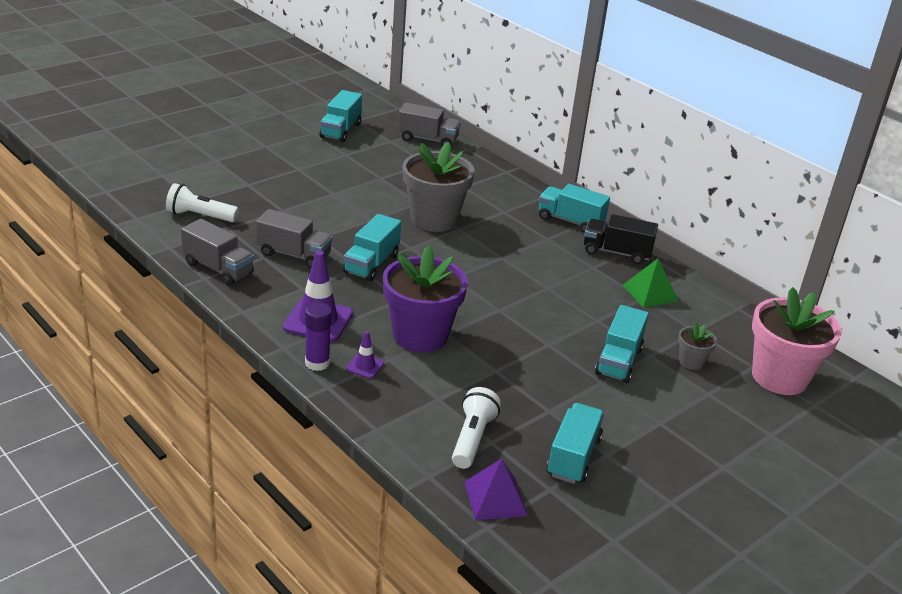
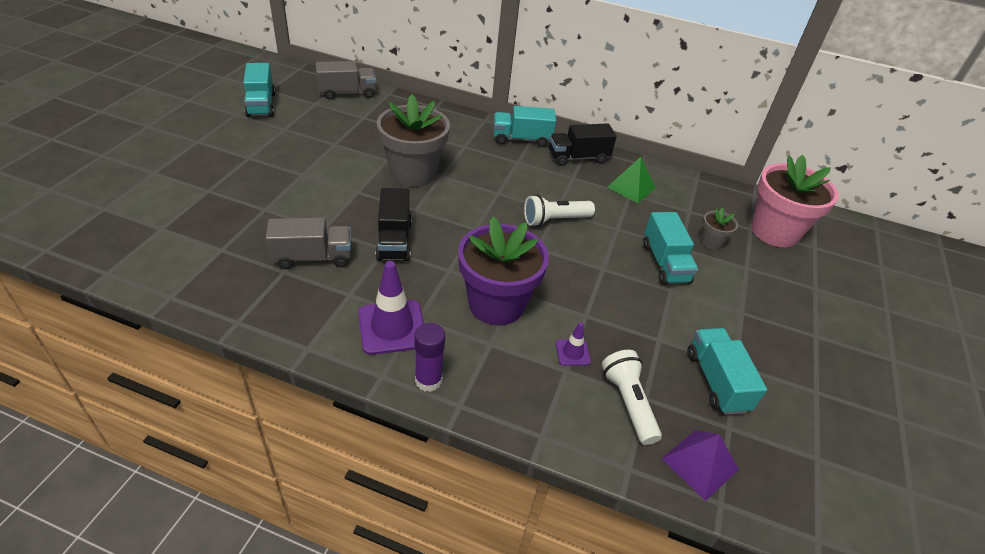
camera: 30 degrees left, 10 degrees up
(200, 216) = (180, 245): white flashlight -> white flashlight (554, 220)
(218, 268) = (244, 304): grey truck -> none
(365, 366) = (475, 363): purple traffic cone -> purple traffic cone (572, 353)
(371, 264) = (394, 240): turquoise truck -> black truck

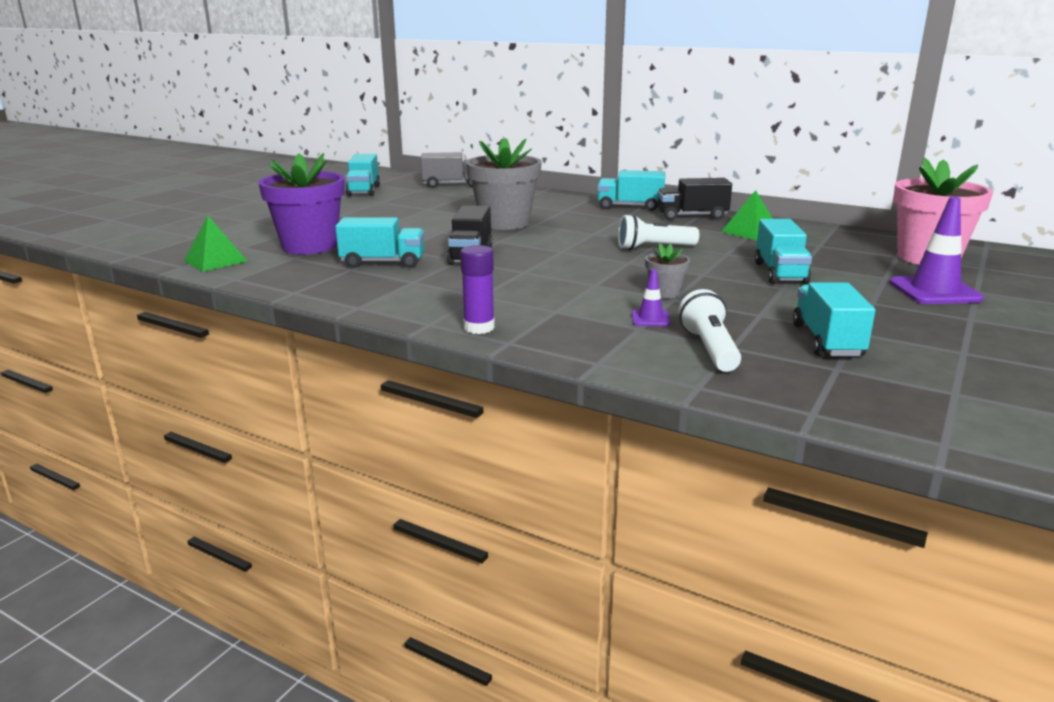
camera: 15 degrees right, 20 degrees down
(140, 260) = (215, 261): none -> green pyramid
(313, 257) = (383, 262): grey truck -> turquoise truck
(392, 327) = (450, 299): purple traffic cone -> purple traffic cone (934, 291)
(496, 304) = (570, 290): purple flower pot -> purple flower pot (310, 246)
(700, 463) = (791, 388): purple pyramid -> none
(711, 242) = (843, 262): grey flower pot -> grey flower pot (664, 293)

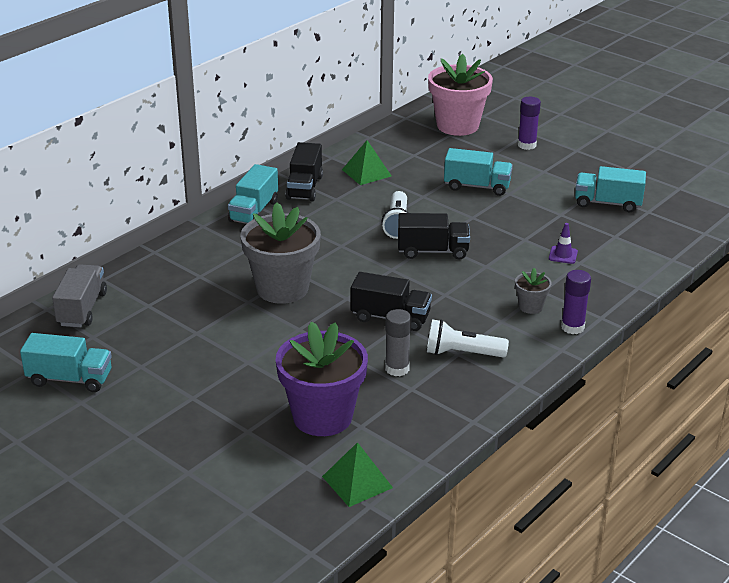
camera: 80 degrees left, 10 degrees up
(383, 262) = (397, 369): turquoise truck -> grey glue stick
(609, 263) = (432, 251): none -> black truck
(664, 293) = (512, 240): grey flower pot -> grey flower pot (530, 306)
(709, 349) = (617, 244): white flashlight -> white flashlight (462, 353)
(934, 291) = (526, 145): purple traffic cone -> purple glue stick

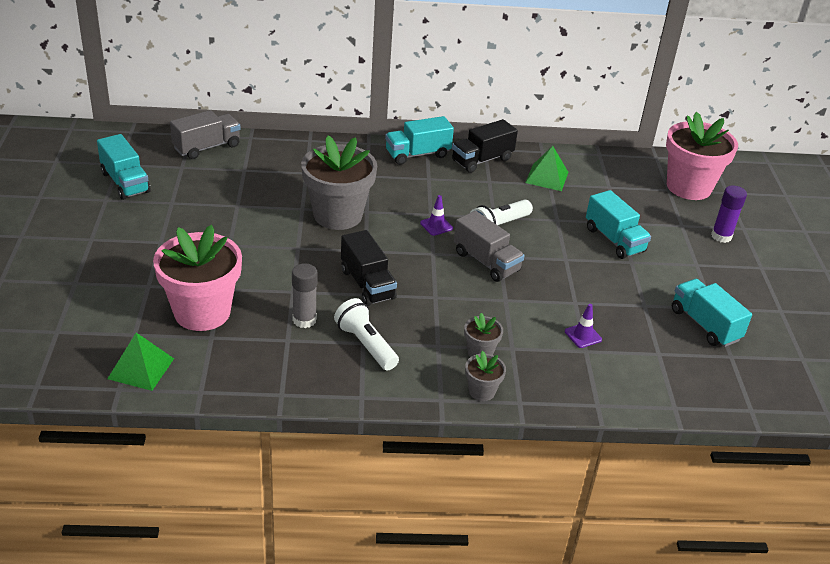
camera: 45 degrees right, 5 degrees up
(322, 417) = (202, 312): purple flower pot -> pink flower pot
(359, 250) = (436, 225): none -> purple traffic cone
(432, 251) = (486, 262): black truck -> grey truck
(572, 327) = (481, 391): purple glue stick -> grey flower pot

